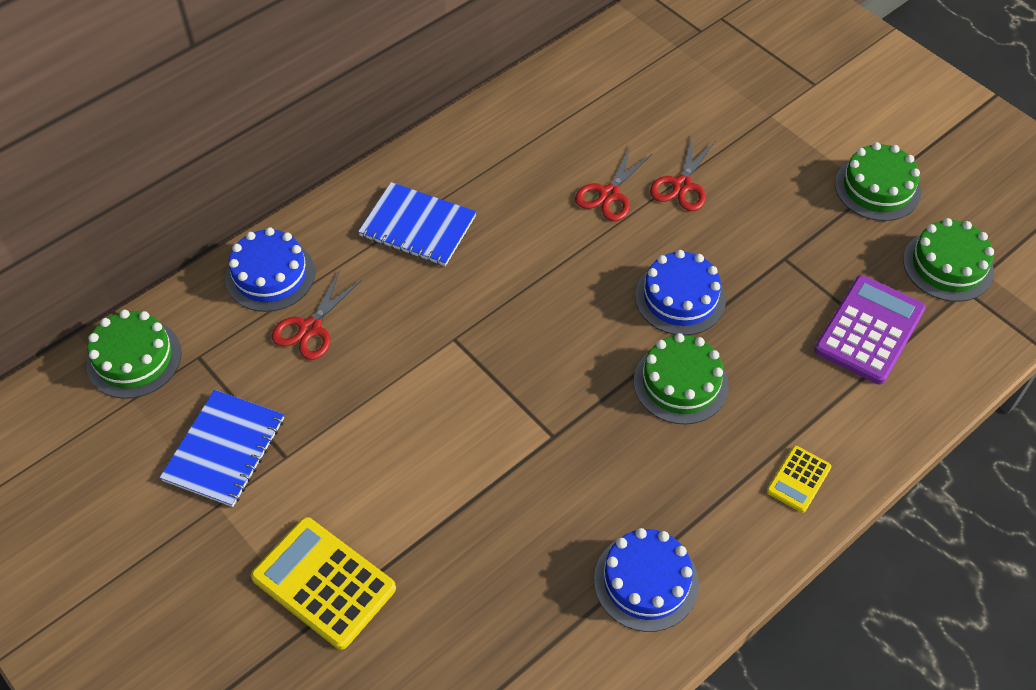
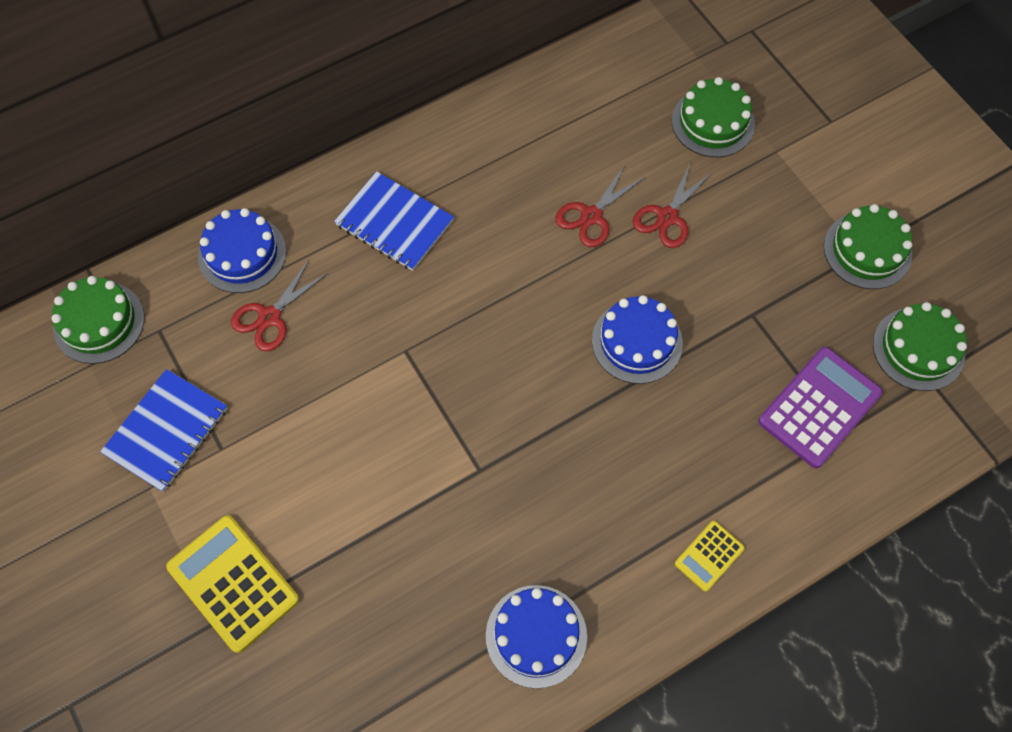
camera: 10 degrees right, 10 degrees up
(680, 383) = (616, 434): green cake -> green cake (713, 122)

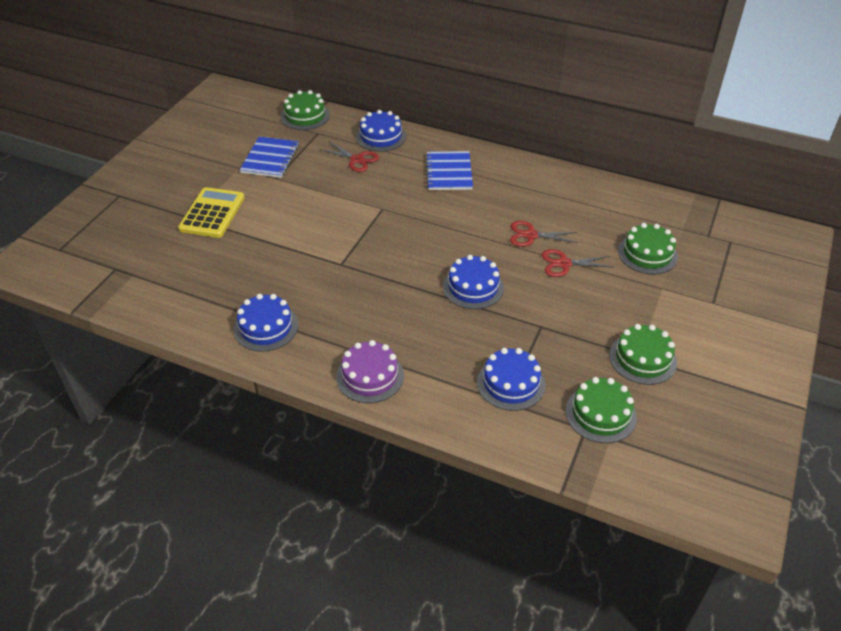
camera: 55 degrees right, 20 degrees down
(166, 431) = (270, 159): blue notebook -> blue notebook turned 75 degrees counterclockwise
(269, 317) = (356, 160): red scissors -> red scissors turned 150 degrees counterclockwise
(709, 556) = (370, 376): yellow calculator -> purple cake
(819, 407) = (511, 383): purple calculator -> blue cake

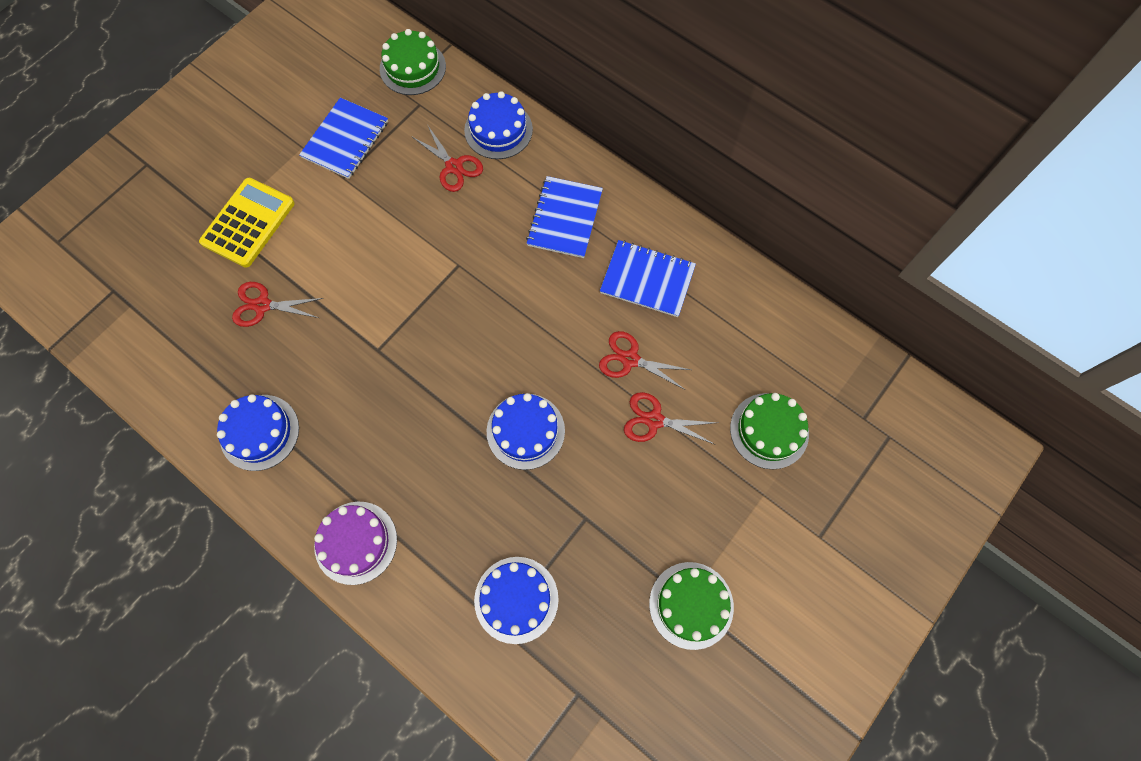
camera: 15 degrees right, 25 degrees up
(240, 255) = (262, 305): none -> red scissors
(522, 193) = (647, 280): none -> blue notebook
(600, 414) = (605, 677): green cake -> none

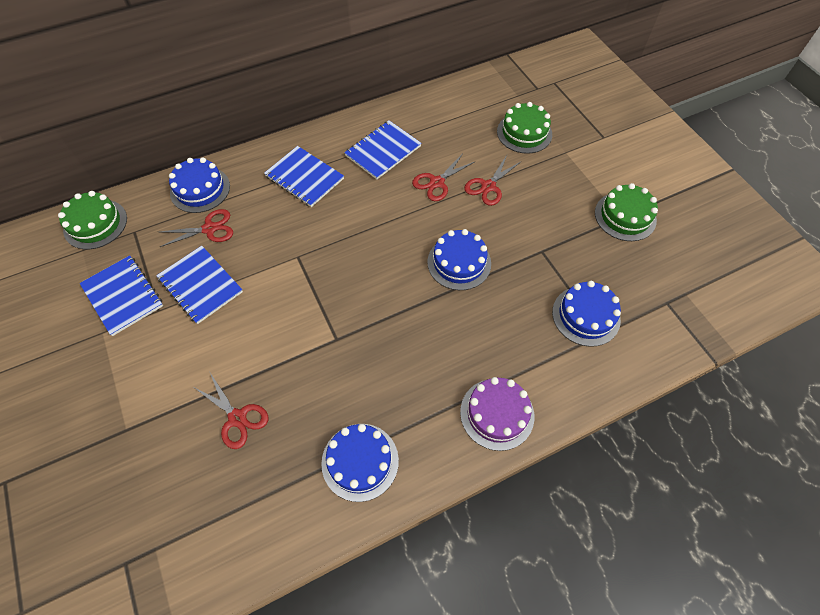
camera: 65 degrees left, 10 degrees down
(248, 223) = (144, 404): yellow calculator -> none
(262, 305) = (237, 418): red scissors -> red scissors turned 75 degrees counterclockwise
(385, 197) = (200, 285): none -> blue notebook

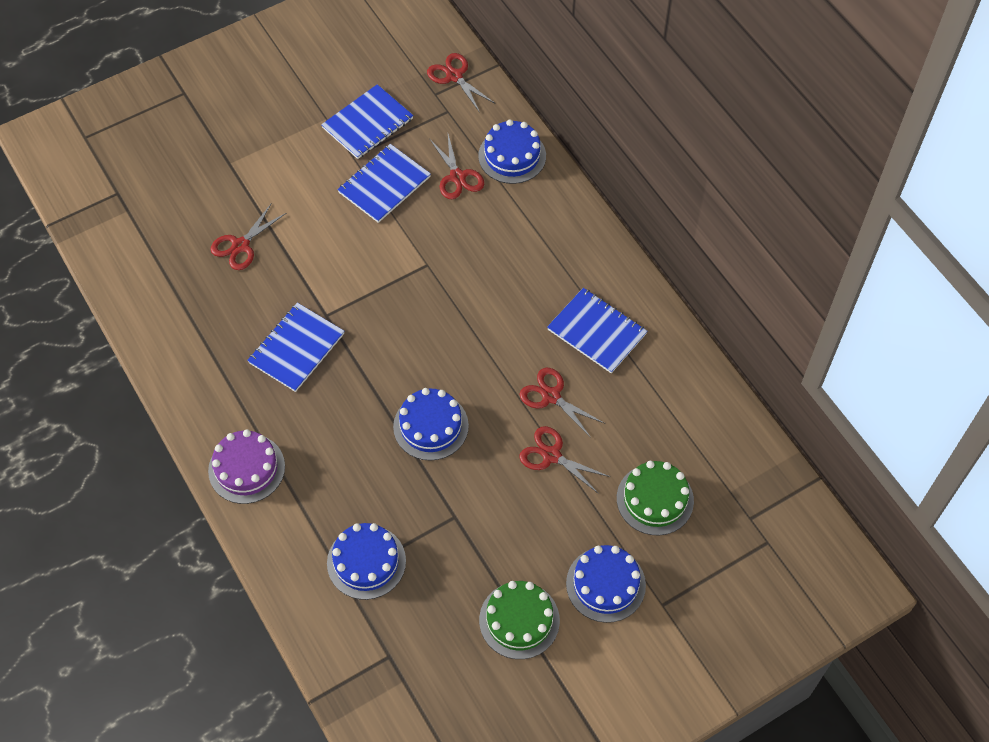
camera: 85 degrees right, 0 degrees up
(95, 224) = (454, 76): green cake -> red scissors
(304, 177) = (542, 254): blue notebook -> blue notebook (296, 348)
(360, 461) = (198, 351): blue cake -> blue cake (605, 584)

